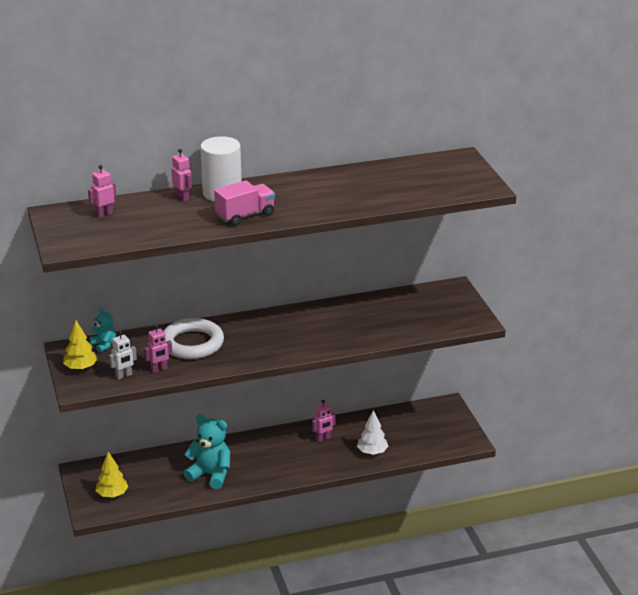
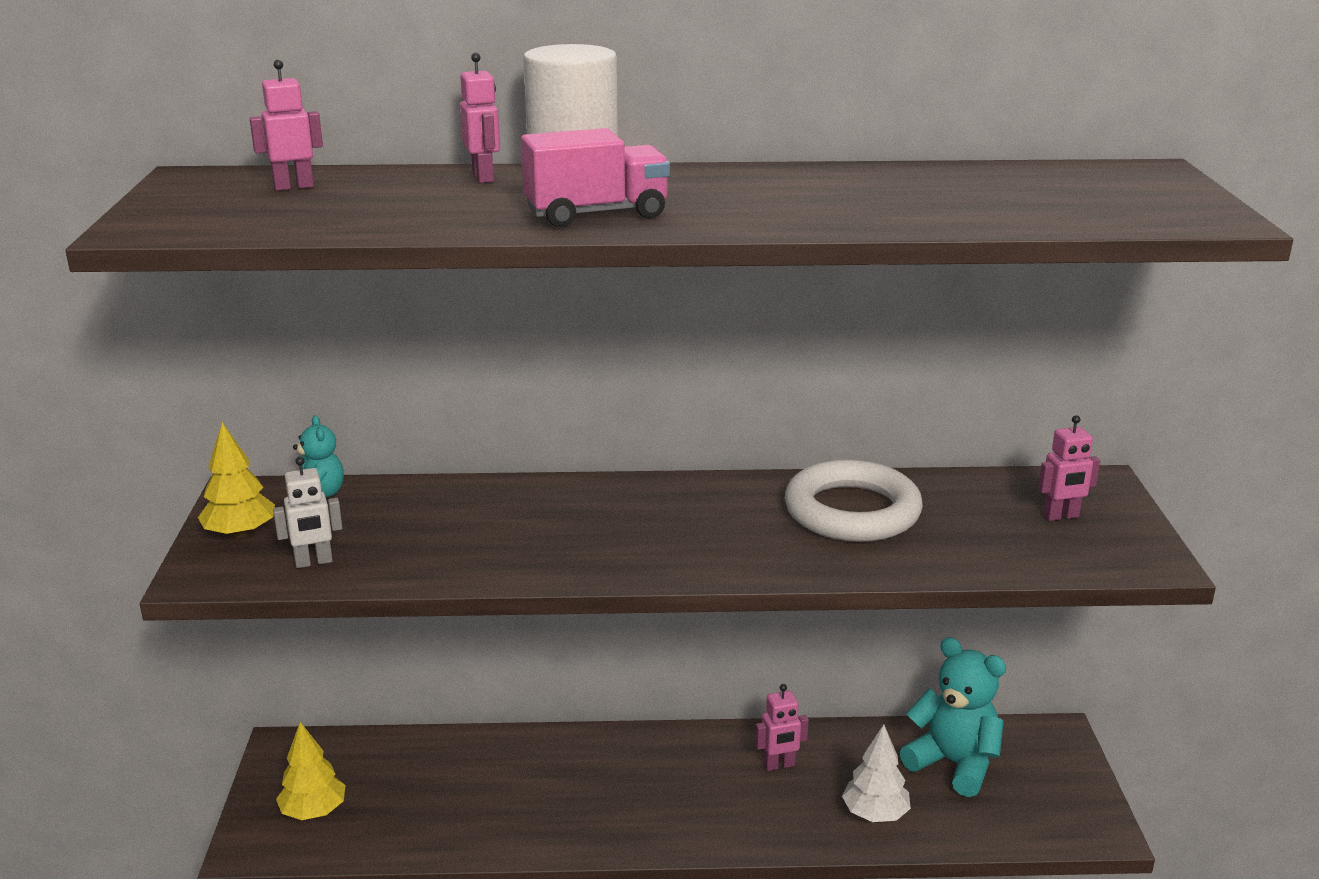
camera: 15 degrees right, 5 degrees down
(159, 369) = (394, 560): pink robot -> pink robot (1061, 516)
(192, 343) = (494, 518): white ring -> white ring (852, 511)
(210, 474) = (524, 804): turquoise teddy bear -> turquoise teddy bear (953, 763)

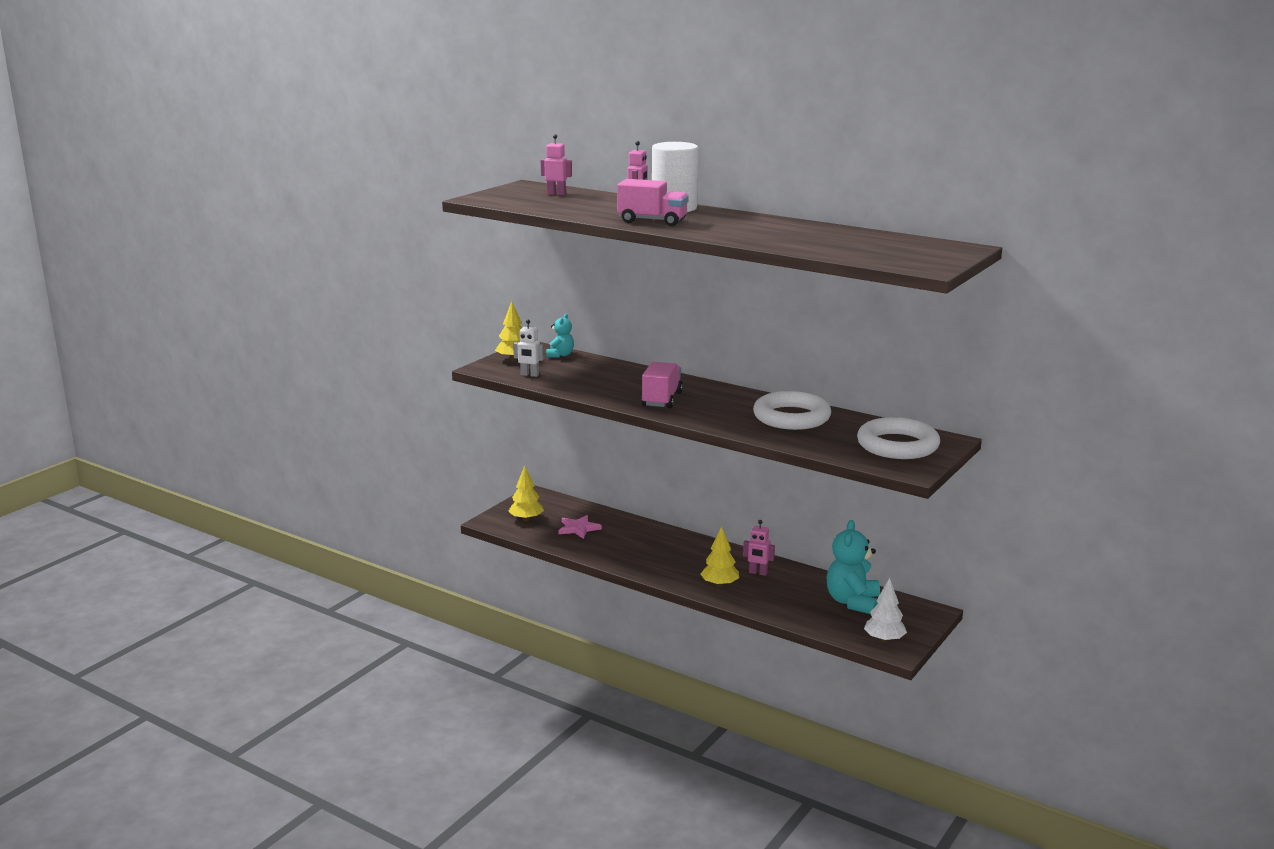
camera: 35 degrees right, 5 degrees down
(423, 793) = (578, 528): none -> pink star
(614, 542) = (662, 399): none -> pink truck
(752, 816) = (719, 585): none -> yellow tree
(875, 814) = (782, 605): white tree -> white tree (884, 640)
(953, 763) = (852, 602): turquoise teddy bear -> turquoise teddy bear turned 150 degrees counterclockwise
(1061, 516) = (897, 445): pink robot -> white ring

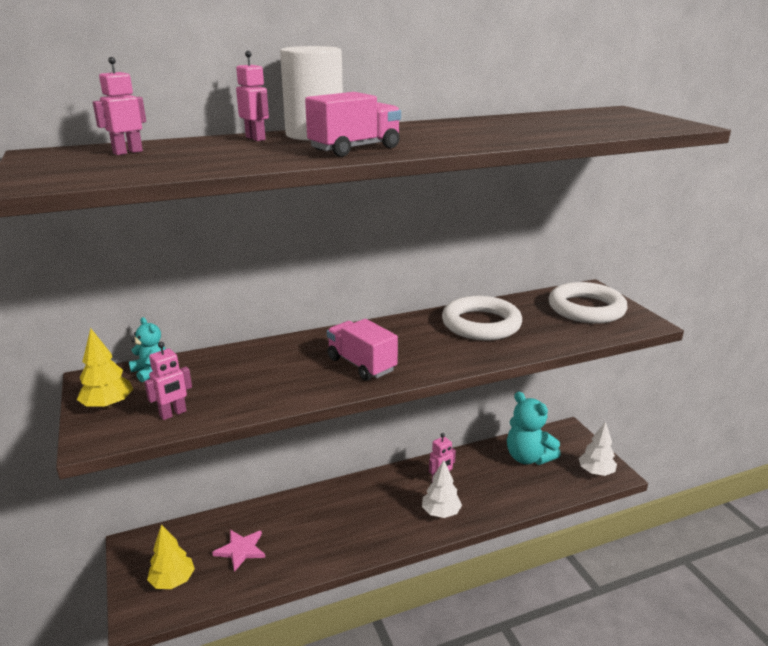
camera: 55 degrees left, 5 degrees up
(529, 375) = (173, 414): white robot -> pink robot
(719, 585) = (441, 512): yellow tree -> white tree

